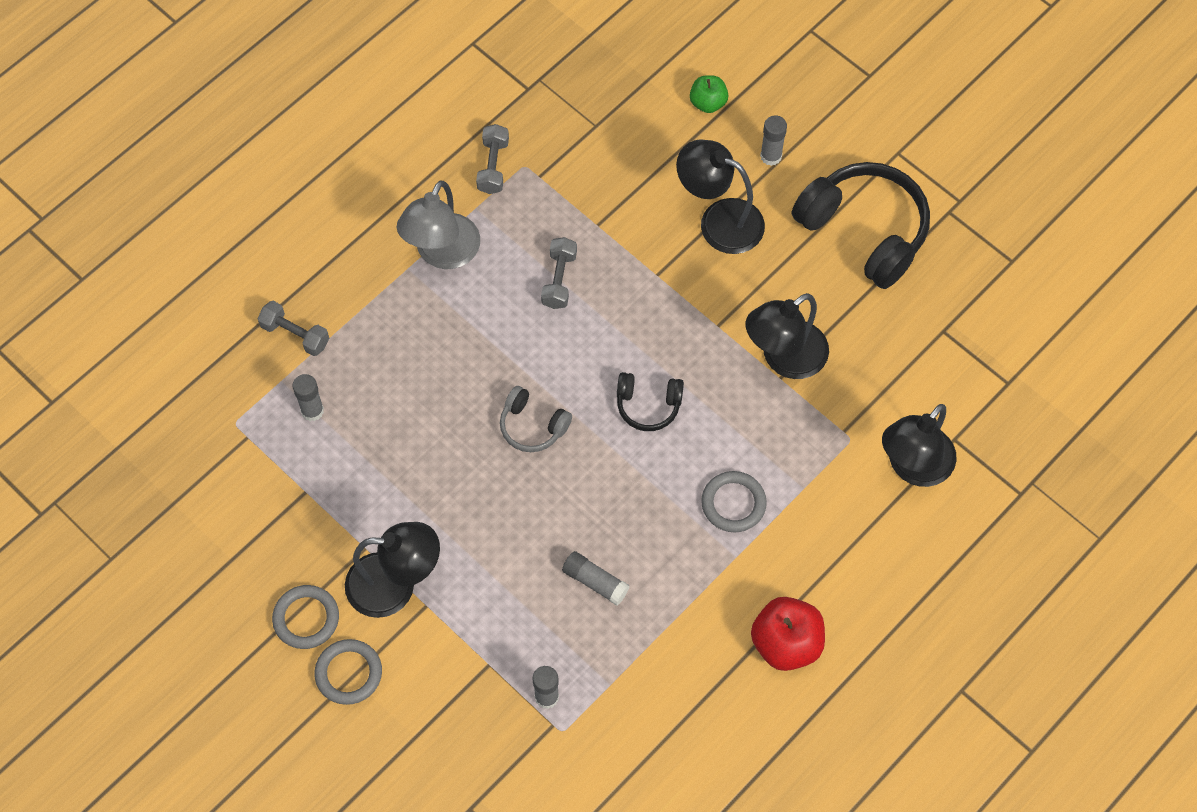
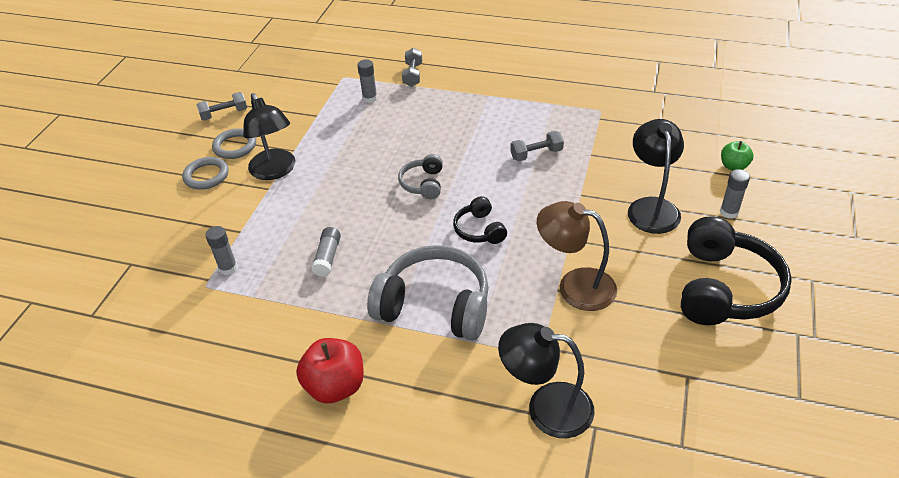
camera: 65 degrees right, 20 degrees down
(442, 254) = (510, 103): grey lamp -> none
(493, 166) = (587, 99): grey dumbbell -> grey dumbbell (224, 114)
(733, 503) = (435, 305): grey ring -> grey headphones
(784, 358) = (575, 285): black lamp -> brown lamp

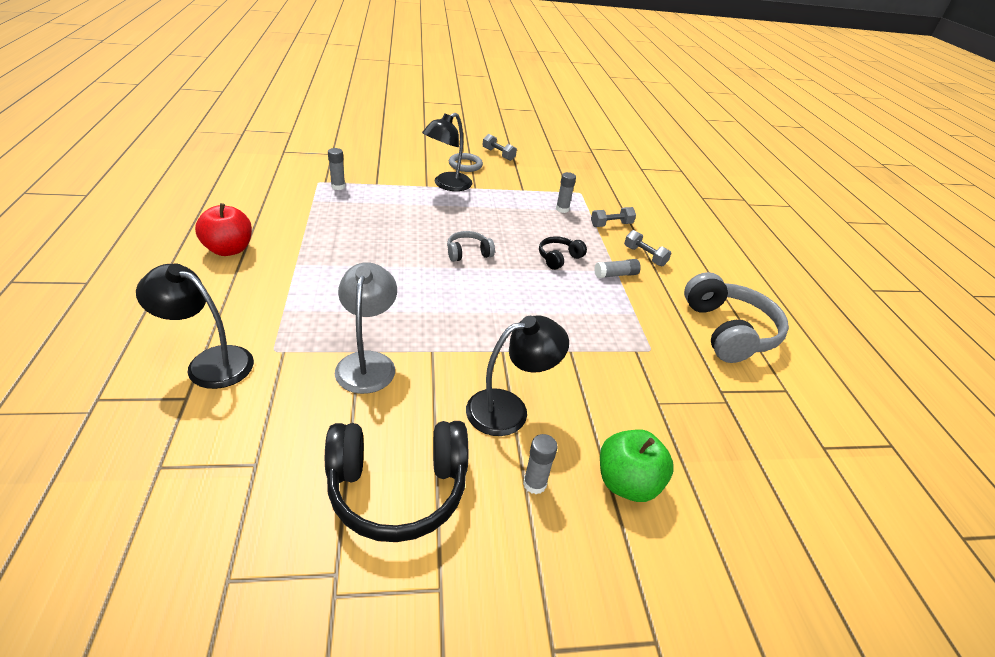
camera: 60 degrees right, 5 degrees down
(206, 176) = (428, 161): grey ring -> none
(327, 257) = (362, 223): grey glue stick -> grey glue stick (615, 275)
(435, 305) = (322, 282): grey headphones -> grey headphones (728, 331)
(479, 230) = (422, 292): black headphones -> black headphones (559, 258)
(536, 154) = (547, 312): grey dumbbell -> grey dumbbell (644, 256)
(546, 407) = (209, 362): black lamp -> black lamp turned 60 degrees counterclockwise
(575, 285) = (368, 362): brown lamp -> grey lamp
(733, 166) = (627, 483): green apple -> green apple, size x1.69

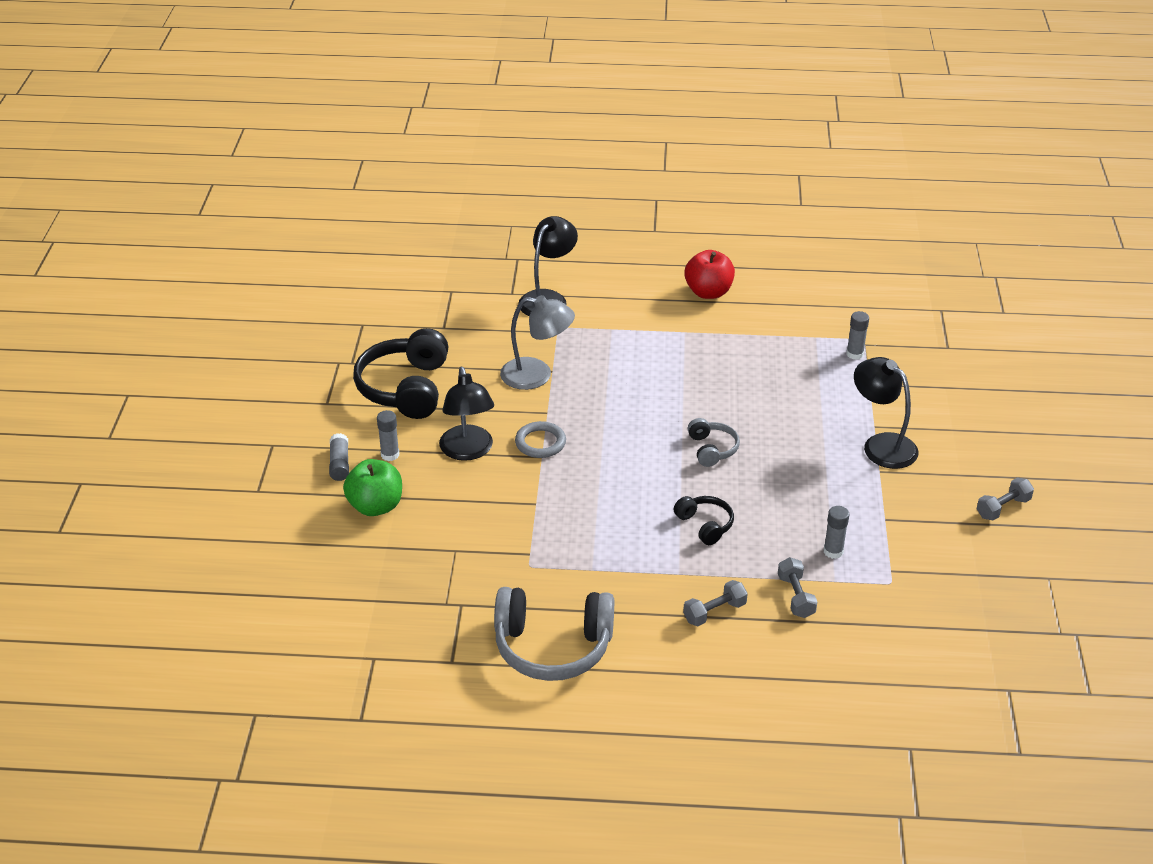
camera: 105 degrees right, 0 degrees up
(465, 165) = (951, 468): grey ring -> grey ring (540, 443)
(615, 275) = (670, 571): grey glue stick -> grey glue stick (339, 464)

